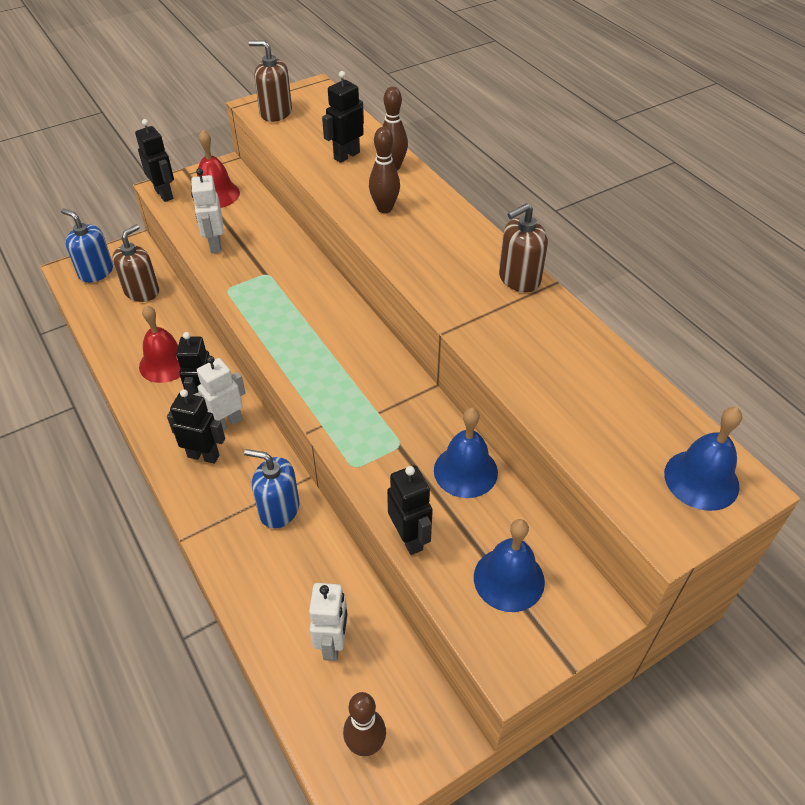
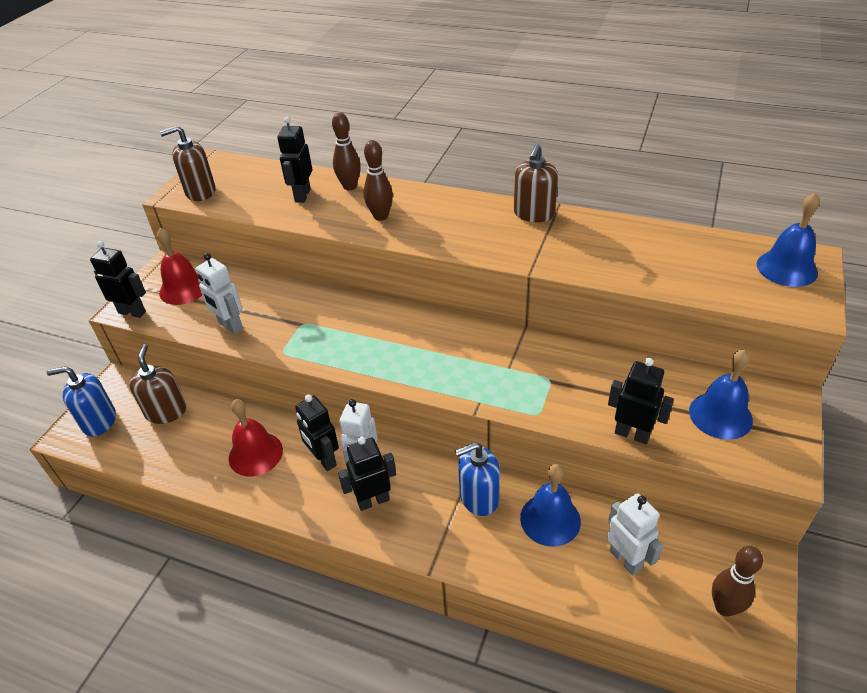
camera: 35 degrees left, 5 degrees down
(465, 471) = (613, 368): blue bell -> blue bell (550, 519)

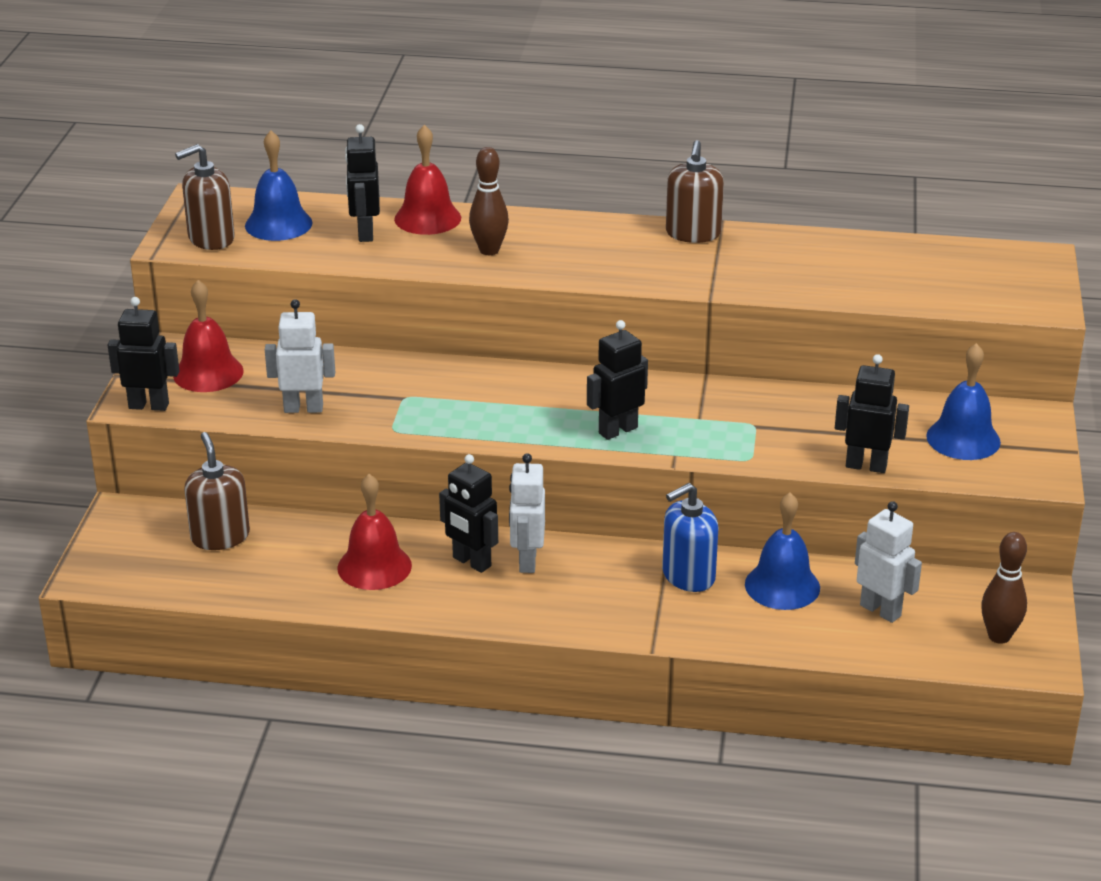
camera: 15 degrees left, 10 degrees down
(99, 421) = (126, 557): blue soap dispenser -> none
(230, 326) = (303, 408): white robot -> white robot turned 150 degrees clockwise
(350, 186) = (427, 218): brown bowling pin -> red bell
(373, 500) = (555, 594): black robot -> black robot (617, 430)
(787, 268) = (1013, 269): blue bell -> blue bell (278, 224)

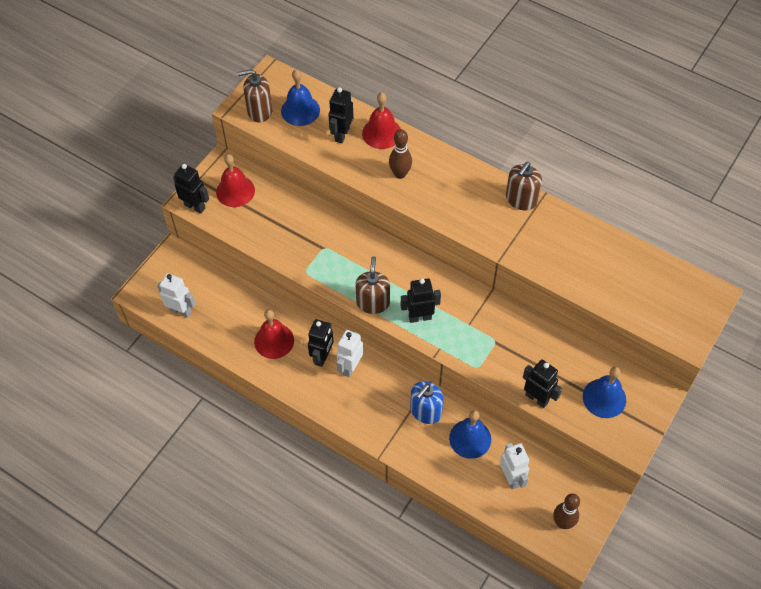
camera: 25 degrees right, 25 degrees up
(220, 537) = (211, 289): brown soap dispenser -> brown soap dispenser (373, 303)
(303, 408) = (269, 237): white robot -> white robot (181, 311)
(471, 562) = (322, 357): black robot -> black robot turned 135 degrees counterclockwise
(688, 576) = (425, 411): blue soap dispenser -> blue soap dispenser turned 45 degrees counterclockwise

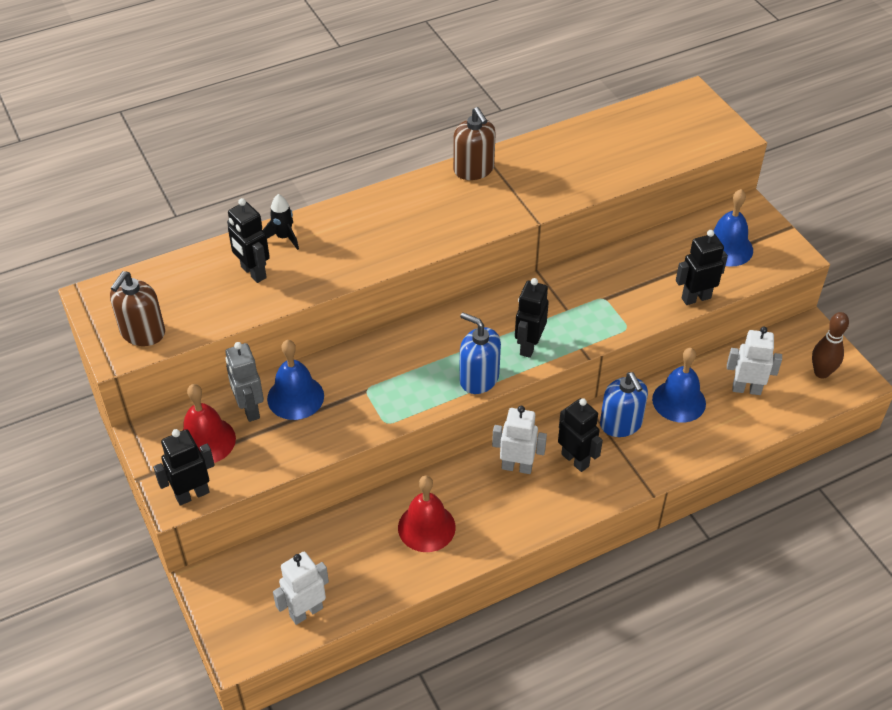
camera: 60 degrees left, 10 degrees down
(270, 198) = (249, 409): none -> grey robot
(300, 110) = (180, 294): blue bell -> blue bell (295, 397)
(322, 357) = (484, 488): black robot -> black robot (575, 460)
(350, 367) = (517, 467): white robot -> white robot turned 135 degrees clockwise
(373, 303) = (479, 378): brown soap dispenser -> blue soap dispenser
(381, 133) = (284, 237): red bell -> black rocket
(400, 174) = (356, 247): brown bowling pin -> none

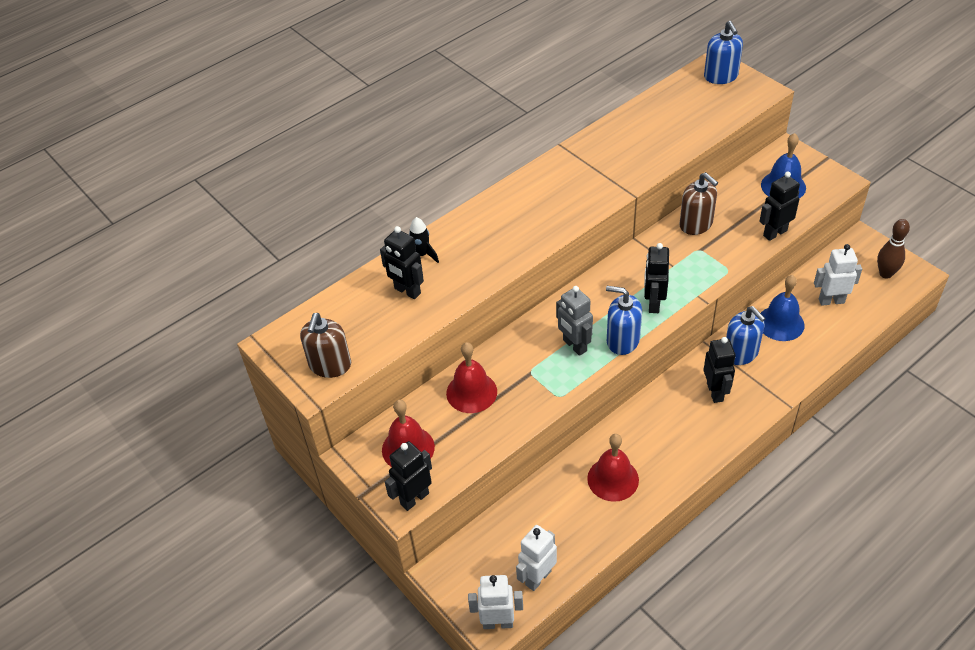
camera: 10 degrees left, 0 degrees up
(249, 409) = (435, 412): grey robot -> grey robot (574, 346)
(295, 397) = (471, 392): blue bell -> red bell
(473, 169) = (561, 163): brown soap dispenser -> brown soap dispenser (696, 224)
(517, 467) = (669, 409): white robot -> white robot (498, 622)
(575, 460) = (715, 392): black robot -> black robot turned 45 degrees clockwise
(690, 110) = (721, 76): none -> blue soap dispenser

